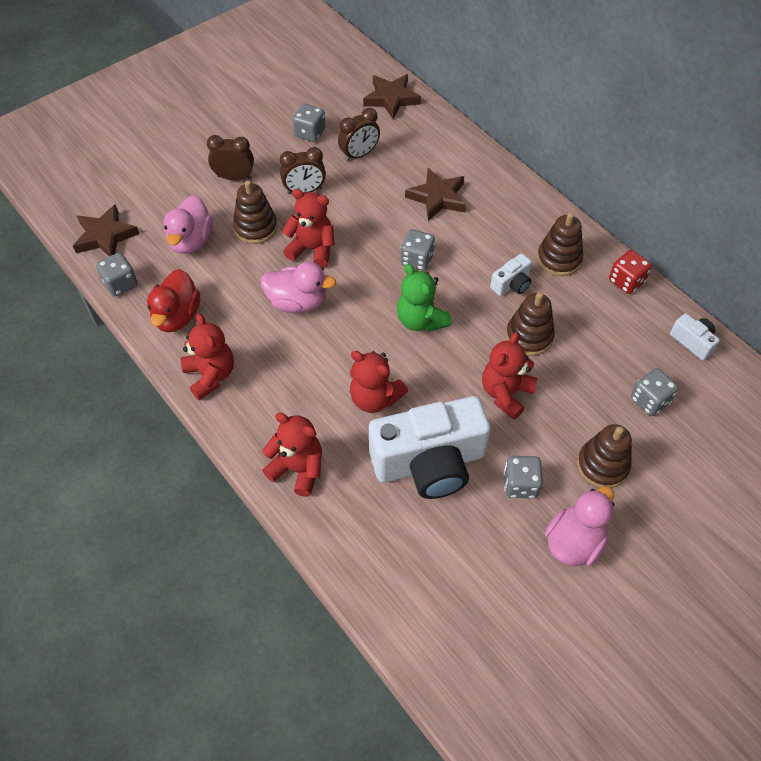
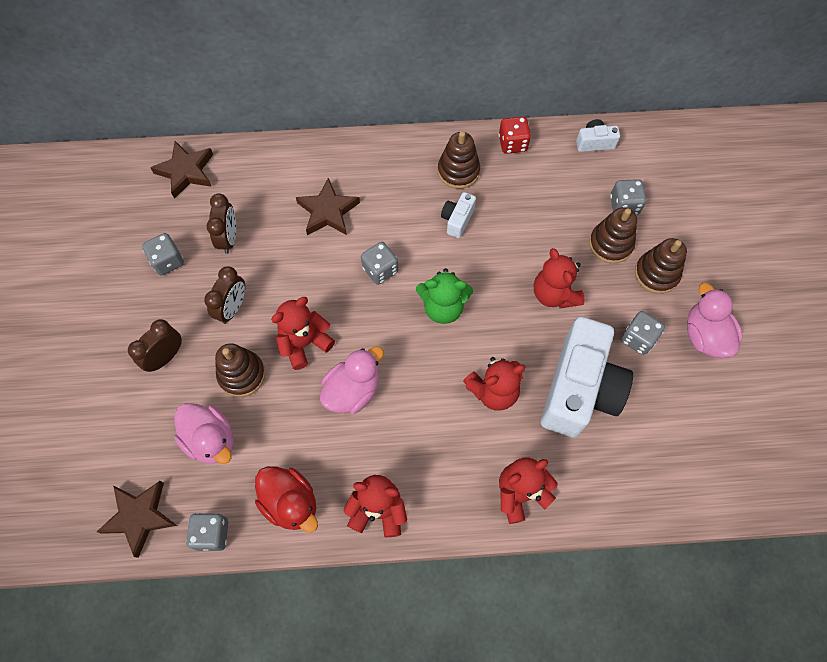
camera: 55 degrees left, 10 degrees up
(511, 284) = (457, 220): white camera -> white camera turned 150 degrees counterclockwise
(529, 336) = (514, 242): brown stacking toy -> brown stacking toy (610, 244)

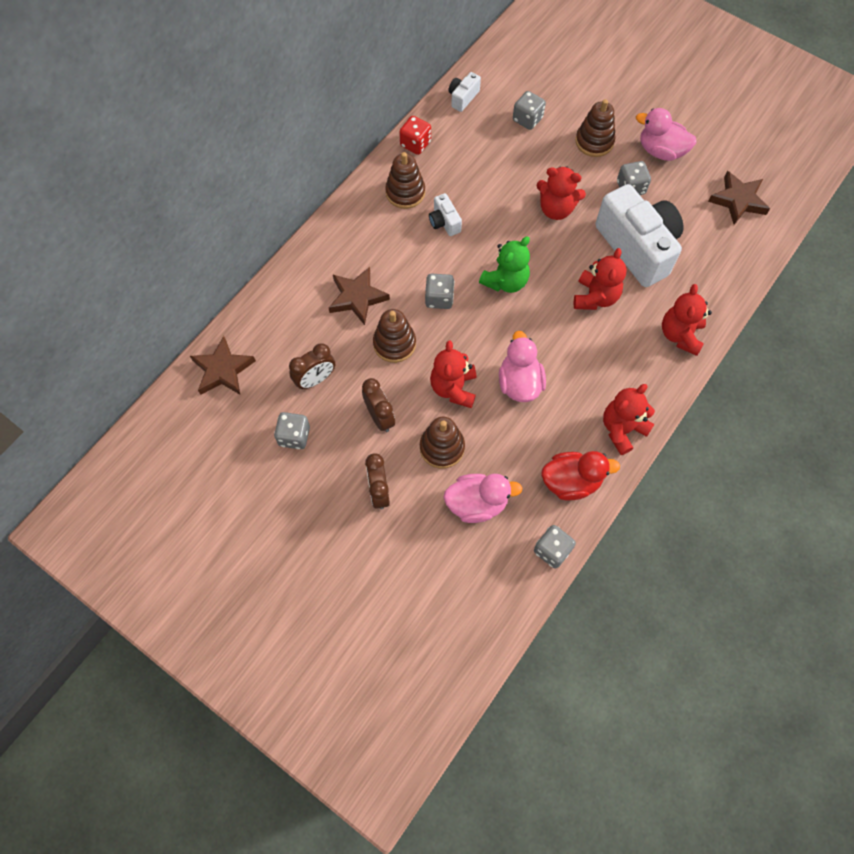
camera: 50 degrees left, 0 degrees up
(140, 517) = (497, 593): brown star -> brown star (738, 200)
(229, 238) = (315, 379): brown clock -> brown clock turned 105 degrees clockwise
(610, 244) = (549, 149): brown stacking toy -> brown stacking toy (394, 344)

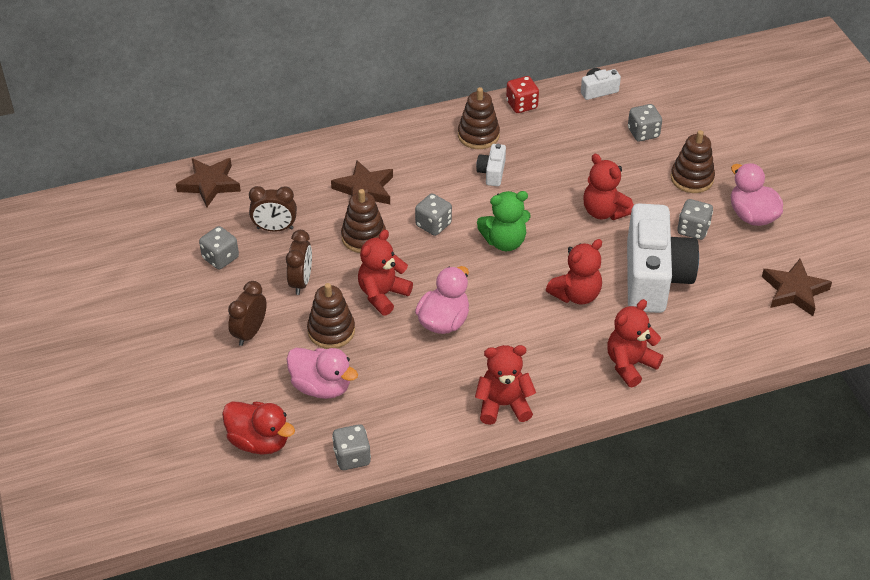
camera: 35 degrees right, 20 degrees down
(571, 481) = (418, 417): red duck -> red duck (259, 441)

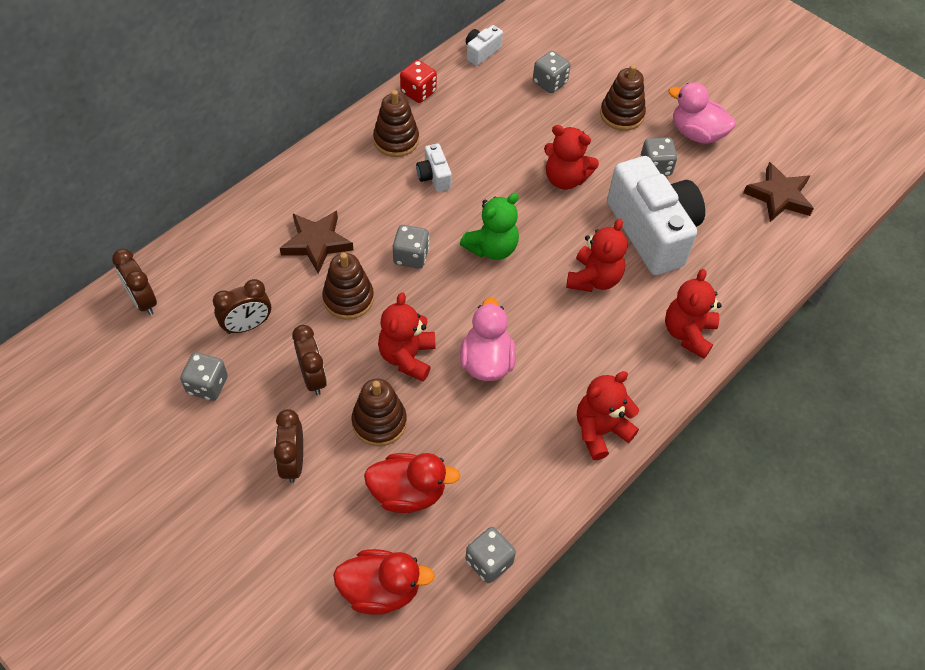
camera: 30 degrees left, 10 degrees up
(209, 184) = (143, 301): brown star -> brown clock
(321, 387) = (408, 492): pink duck -> red duck

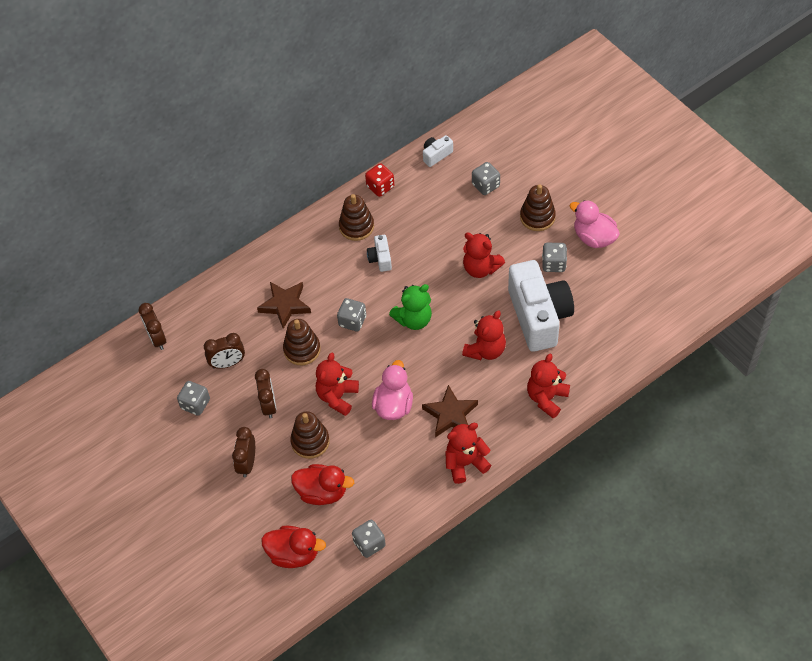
camera: 15 degrees right, 0 degrees up
(779, 196) = (646, 295): brown star -> brown star (450, 414)

